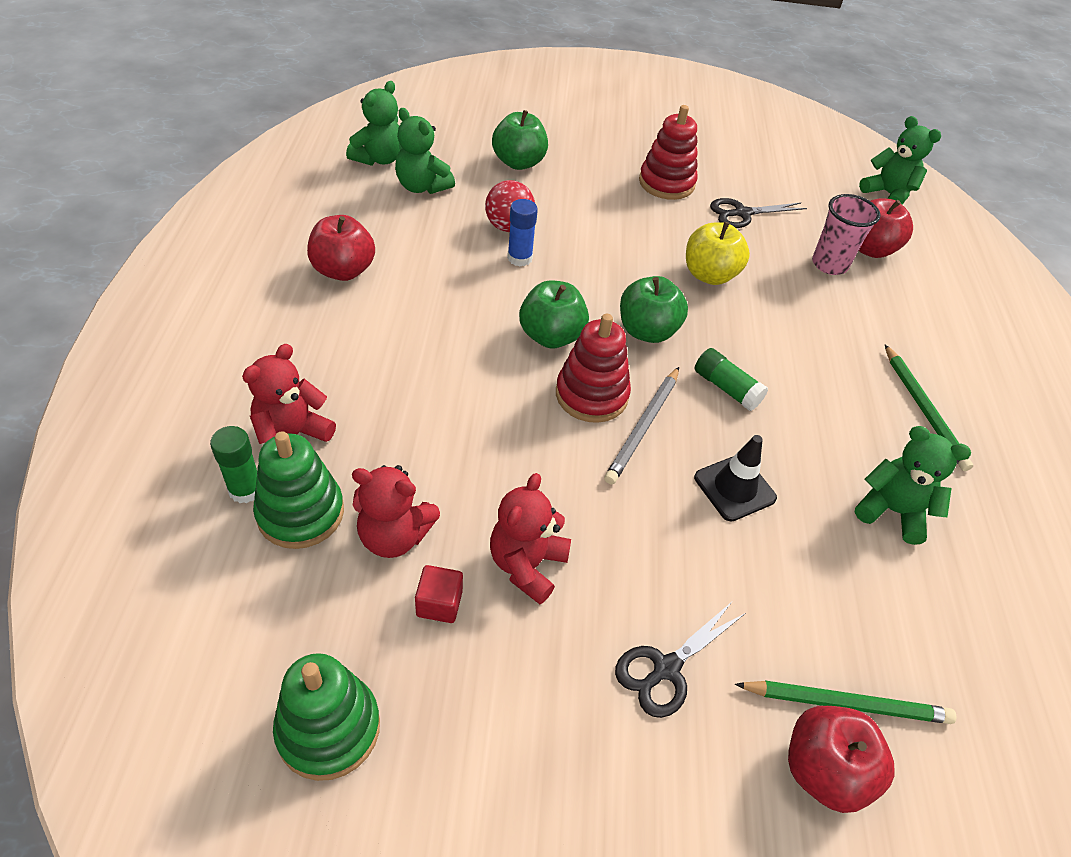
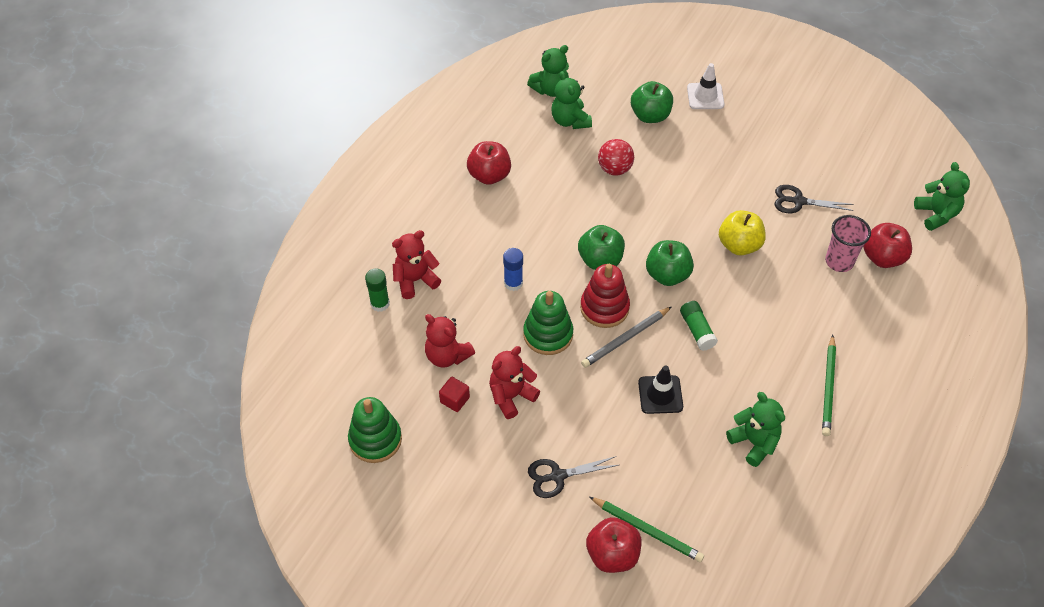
camera: 30 degrees right, 5 degrees up
(300, 513) = (403, 326): green stacking toy -> green stacking toy (548, 334)
(519, 258) = (609, 196): blue glue stick -> blue glue stick (513, 283)
(570, 132) = (705, 96): none -> white traffic cone
(666, 183) = (754, 160): red stacking toy -> none

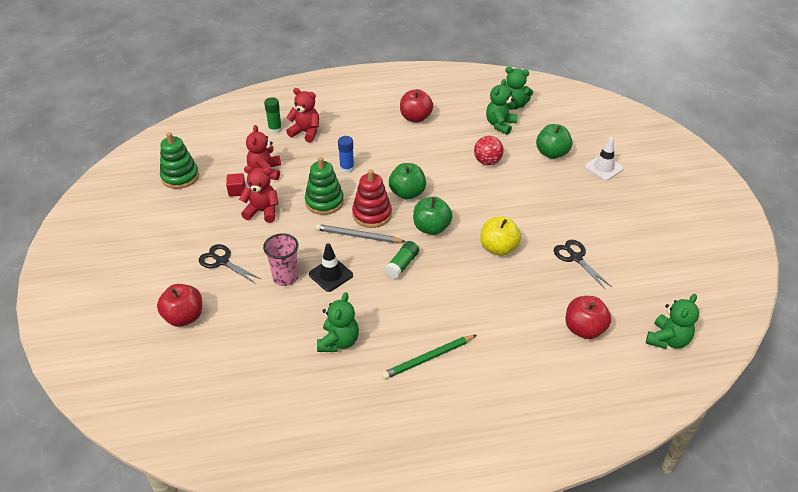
camera: 50 degrees right, 10 degrees down
(647, 530) = (217, 324): green pencil -> none
(839, 261) = (549, 306): pink cup -> pink cup (285, 277)

